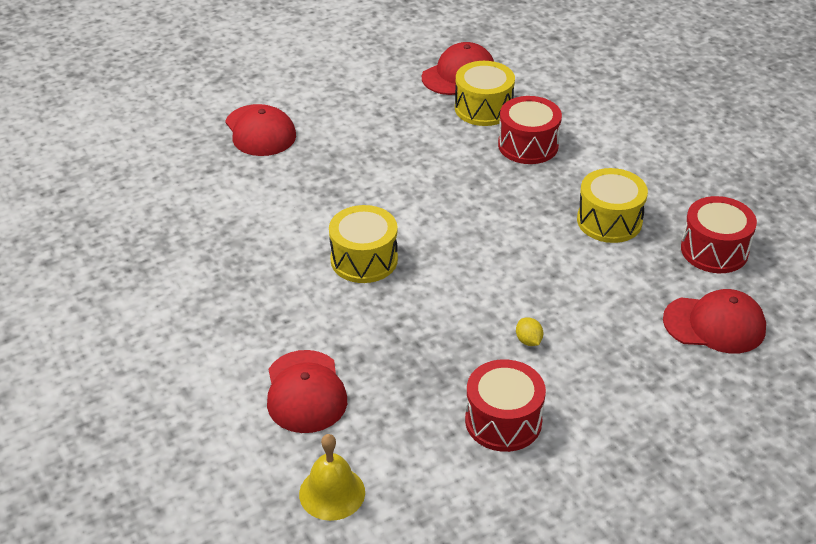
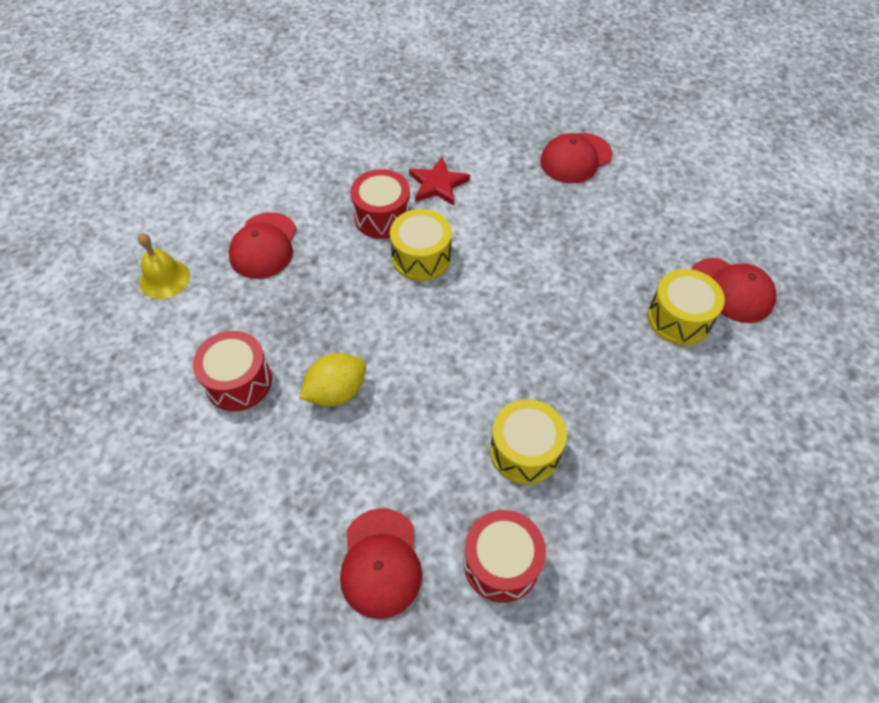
camera: 80 degrees right, 15 degrees up
(259, 234) = (438, 184): none -> red star
(305, 392) = (264, 246): red cap -> red cap turned 60 degrees counterclockwise
(528, 145) = (629, 365): red drum -> red drum (382, 217)
(528, 341) = (336, 392): yellow lemon -> yellow lemon, size x2.05

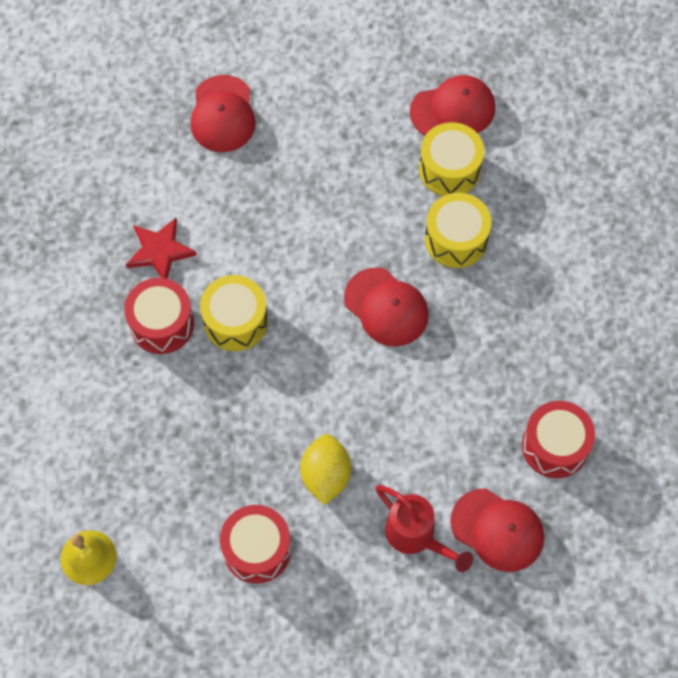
camera: 55 degrees left, 10 degrees up
(264, 246) = (116, 448): red cap -> red cap (386, 307)
(328, 496) = (417, 537): none -> red watering can
(524, 451) = (481, 368): yellow drum -> yellow drum (456, 239)

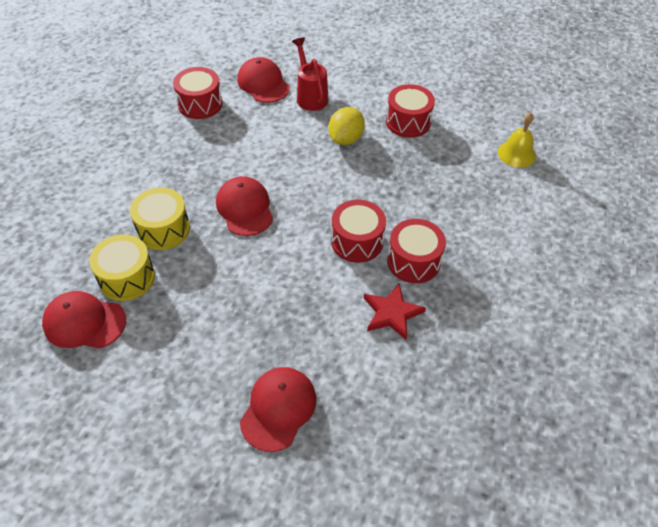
camera: 155 degrees left, 15 degrees down
(235, 321) = (357, 241): yellow drum -> red drum

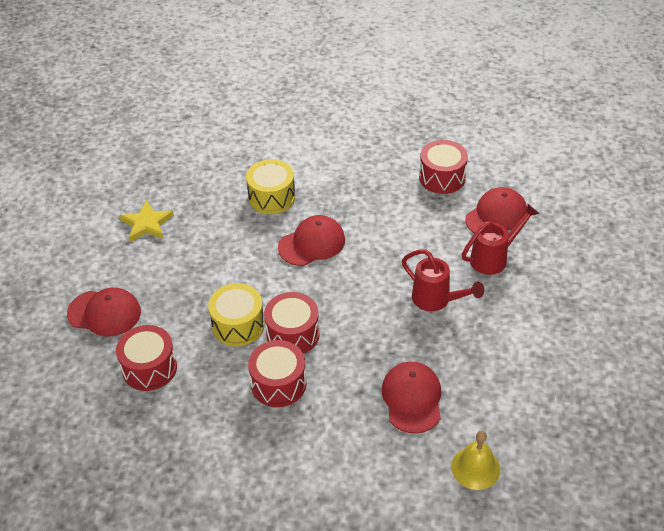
camera: 80 degrees right, 5 degrees down
(84, 322) = (168, 180): red cap -> red cap (412, 398)
(127, 278) = (215, 191): yellow drum -> yellow drum (238, 325)
(149, 352) = (147, 224): none -> yellow star
(346, 139) = (436, 300): yellow lemon -> red watering can
(392, 313) = (212, 375): red star -> none
(408, 122) = (488, 351): red drum -> red drum (149, 368)

